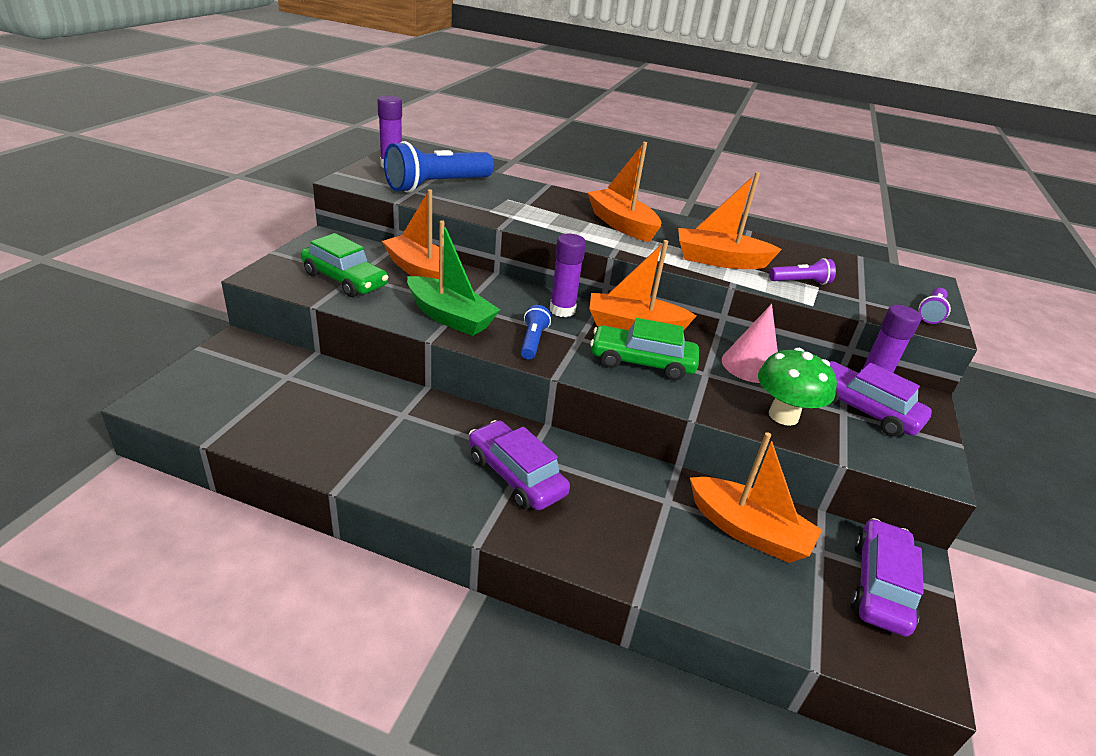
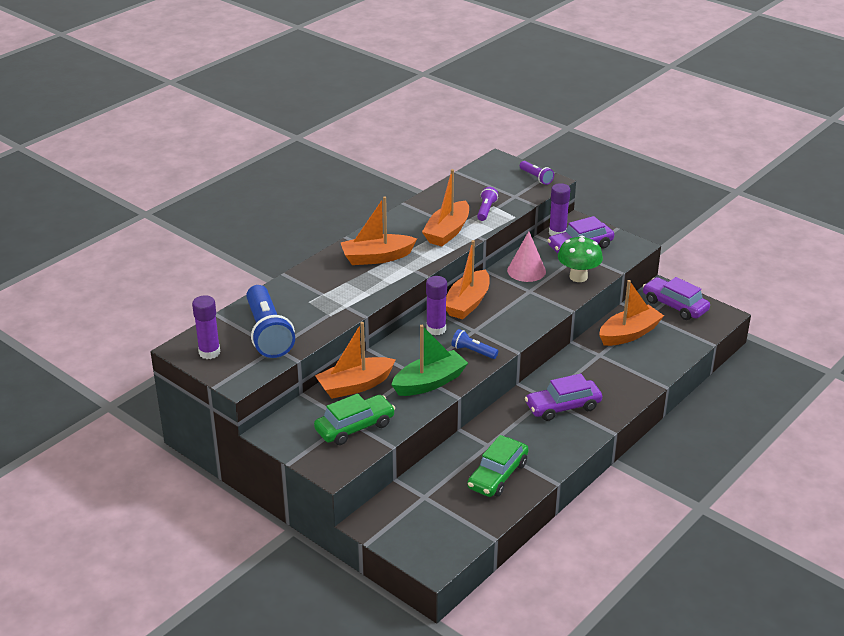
camera: 65 degrees left, 0 degrees up
(642, 362) = (511, 312): green car -> green car (497, 475)

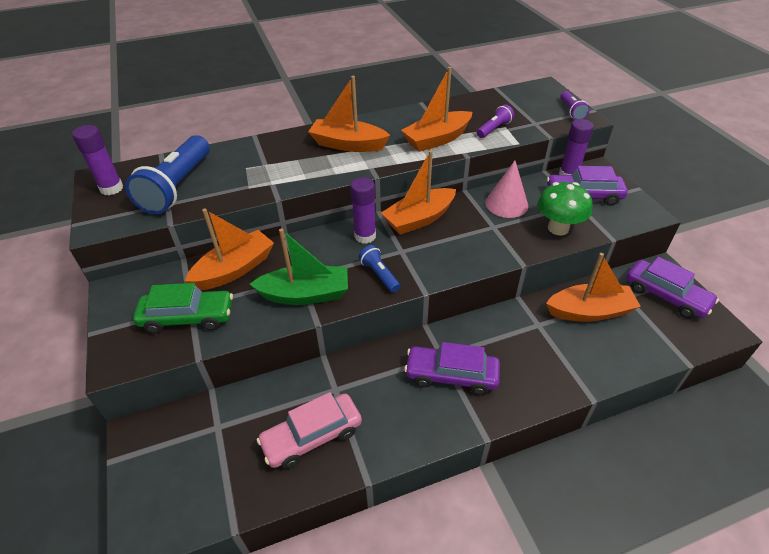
camera: 30 degrees right, 10 degrees up
(355, 385) = (235, 269): orange boat -> orange boat turned 135 degrees clockwise
(497, 475) = (312, 436): green car -> pink car
(674, 305) = (666, 296): purple car -> purple car turned 150 degrees clockwise

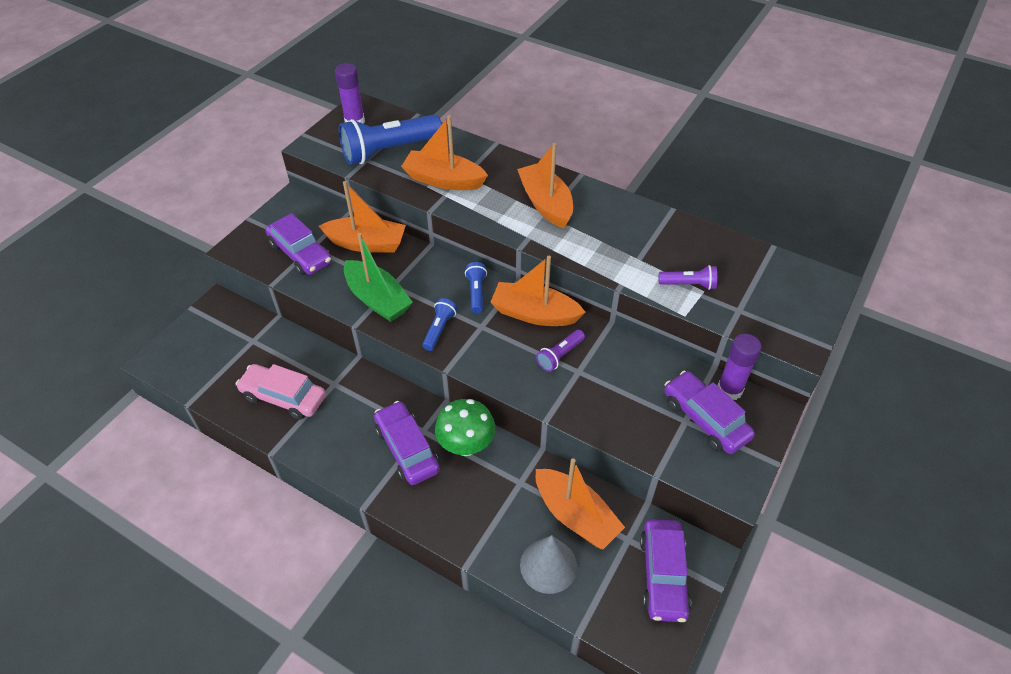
camera: 50 degrees right, 5 degrees up
(188, 317) = (300, 253): green car -> purple car
(365, 236) = (476, 292): purple glue stick -> blue flashlight
(437, 139) = (621, 254): orange boat -> orange boat (443, 180)
(506, 204) = (623, 364): pink cone -> none
(558, 228) = (627, 422): green mushroom -> green mushroom (466, 445)
(571, 111) = (801, 328): purple flashlight -> purple flashlight (560, 356)
(623, 349) = (548, 565): none -> grey cone

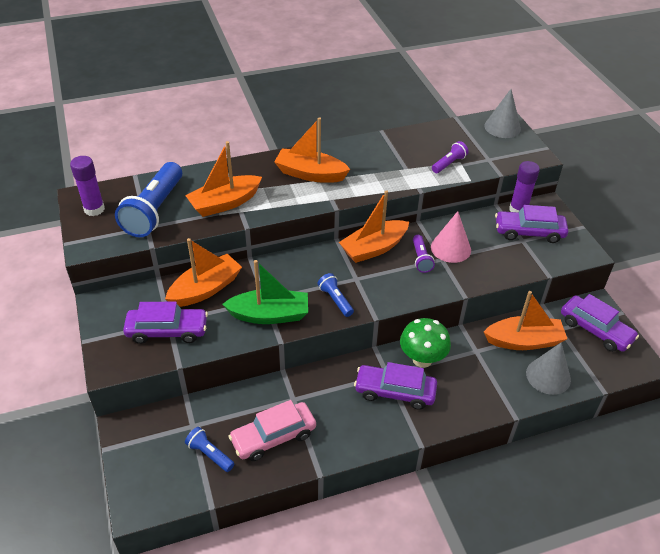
camera: 50 degrees left, 5 degrees down
(476, 292) = (323, 263): blue flashlight -> blue flashlight (209, 454)
(602, 369) = (450, 248): none -> pink cone
(811, 290) = (502, 127): none -> grey cone

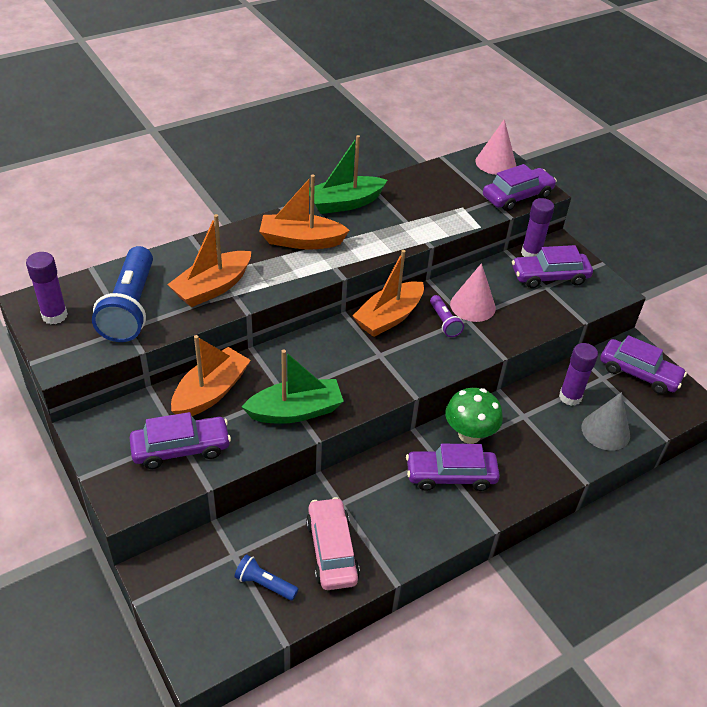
camera: 15 degrees left, 0 degrees up
(273, 437) = (332, 550): pink car -> pink car turned 120 degrees clockwise
(335, 300) = (364, 382): blue flashlight -> none
(358, 147) = (345, 203): none -> green boat
(449, 163) = (451, 211): purple flashlight -> none
(502, 127) = (495, 163): grey cone -> pink cone
(512, 158) = (517, 196): none -> purple car
(524, 341) = (570, 397): orange boat -> purple glue stick

